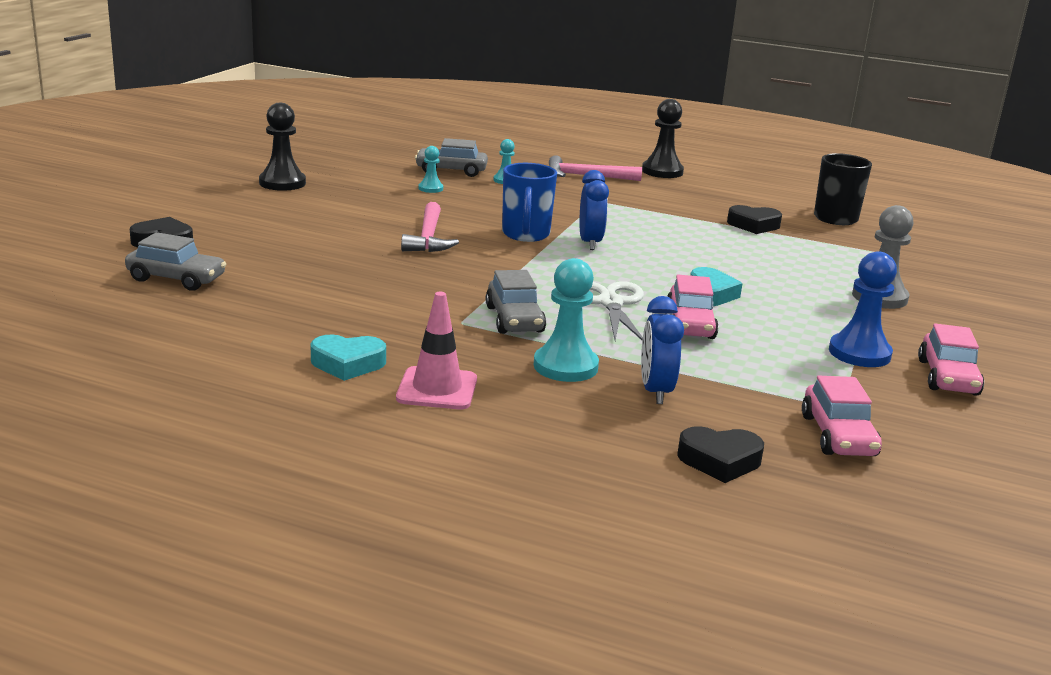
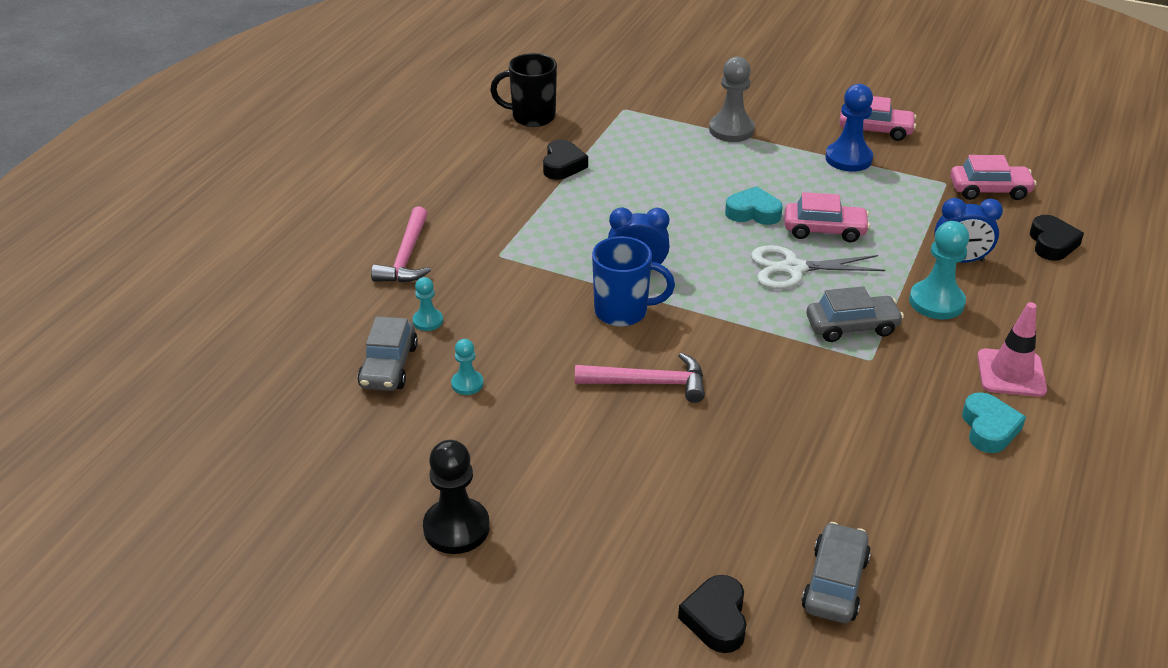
camera: 85 degrees left, 15 degrees up
(662, 171) = (384, 201): black pawn -> none

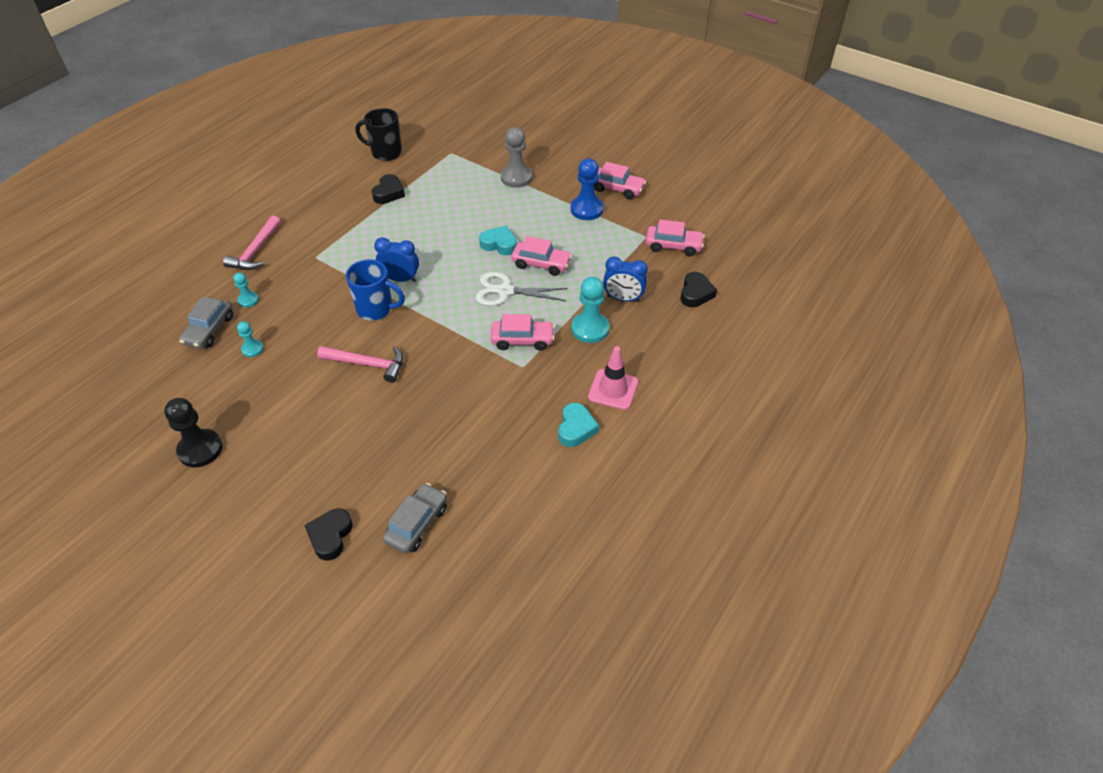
camera: 10 degrees right, 10 degrees up
(852, 326) = (522, 340): grey car -> pink car

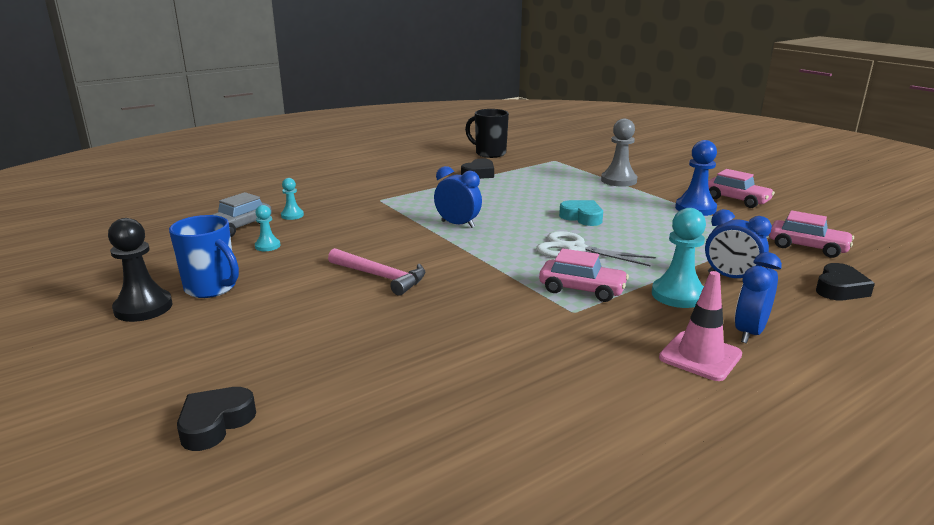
camera: 20 degrees right, 25 degrees down
(255, 251) = (325, 189): pink hammer -> none
(376, 309) = (418, 240): blue mug -> blue mug (212, 288)
(417, 524) = (342, 439): grey car -> none
(541, 264) = (627, 237): pink car -> none
(576, 428) = (631, 385): turquoise heart -> none
(640, 357) = (749, 332): none -> blue clock

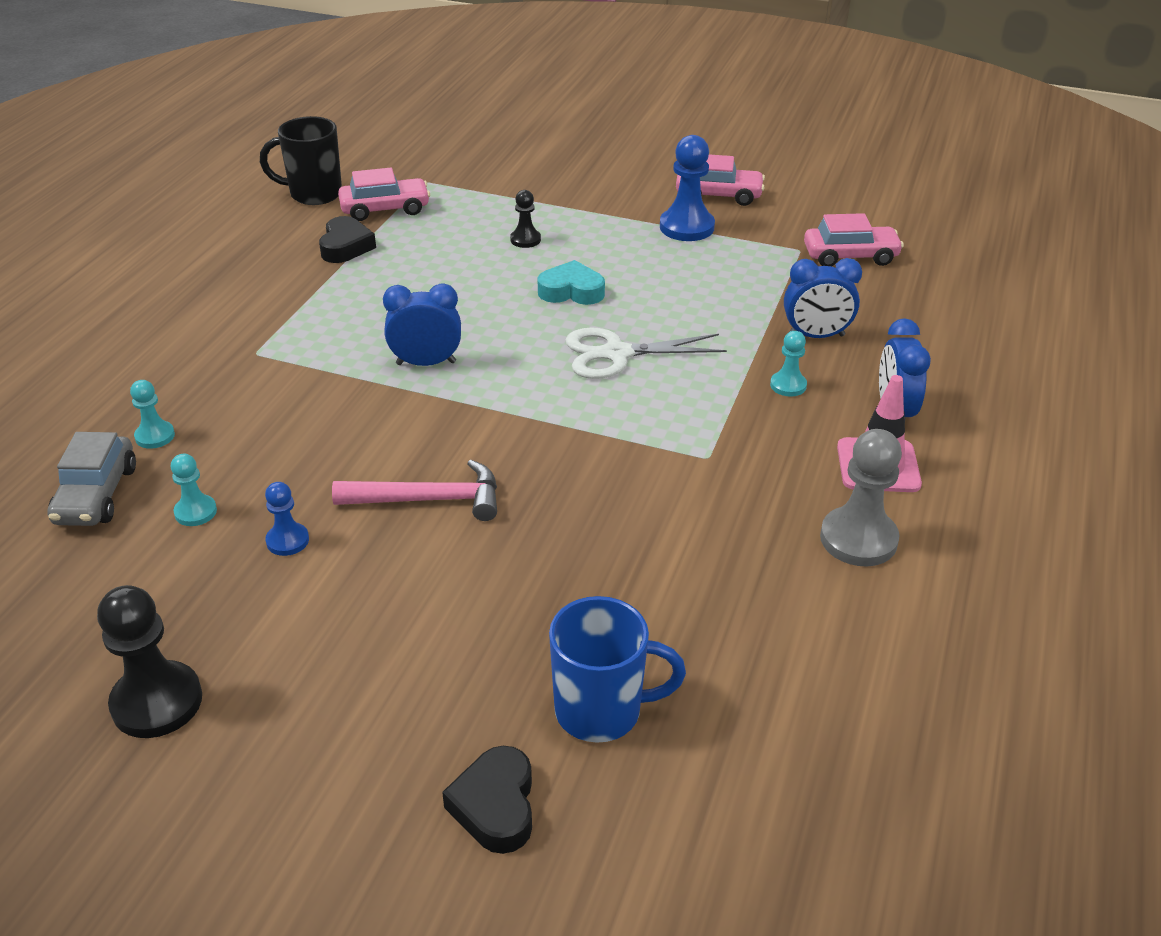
camera: 35 degrees left, 15 degrees up
(212, 288) = (215, 623): blue mug -> blue mug (601, 711)
(290, 269) = (287, 541): none -> blue pawn
(582, 192) = (525, 240): none -> black pawn
(582, 289) = (685, 419): pink car -> pink car (385, 209)
(618, 180) = (550, 200): grey pawn -> grey pawn (858, 539)
(678, 295) = (788, 385): turquoise pawn -> turquoise pawn, size x0.55
(839, 289) = (923, 312): black heart -> none

